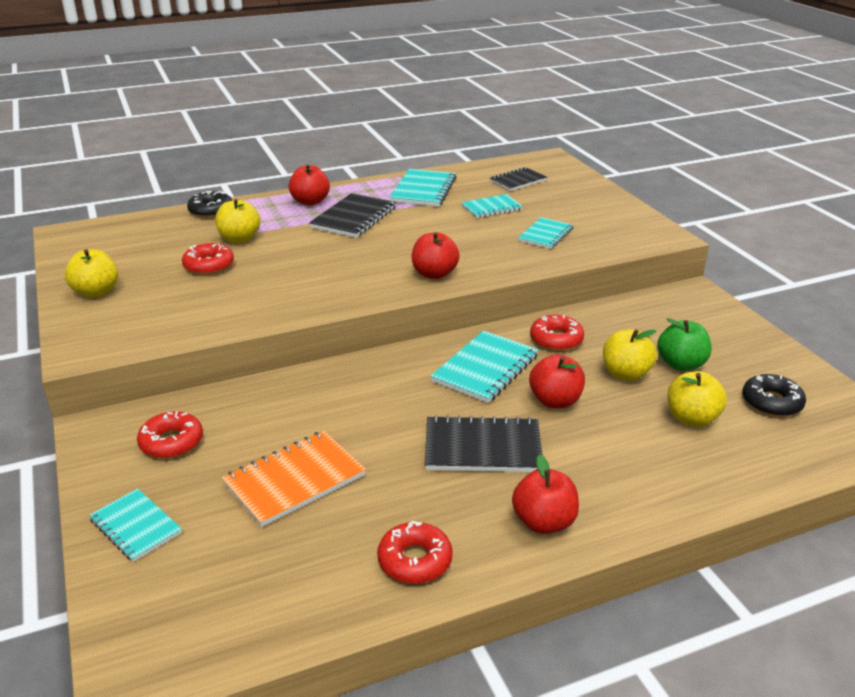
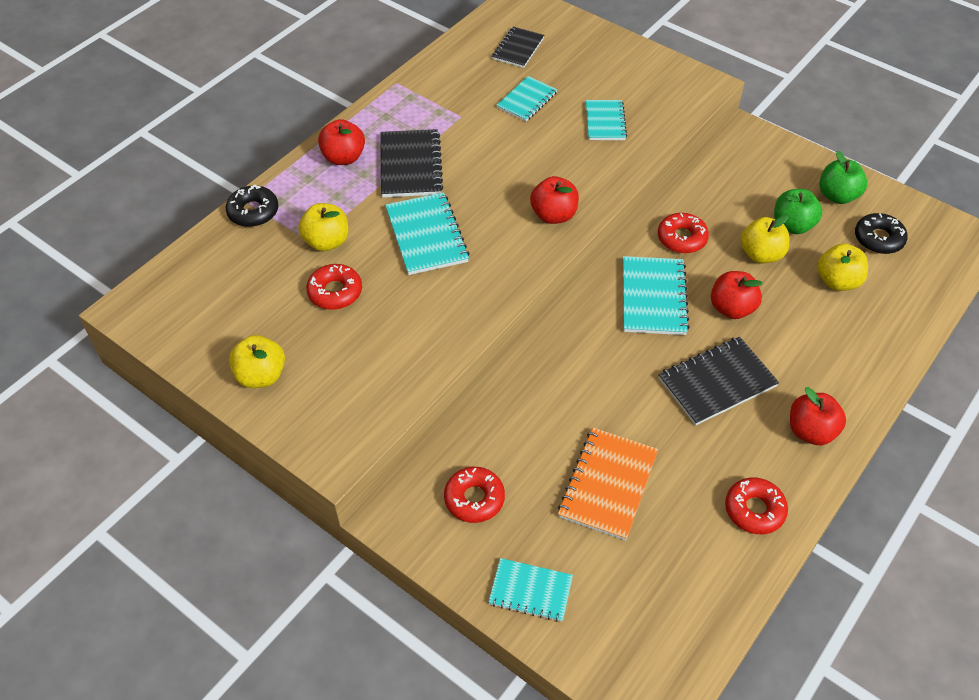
camera: 30 degrees left, 20 degrees up
(423, 190) = (440, 97): turquoise notebook -> turquoise notebook (426, 235)
(753, 358) = (837, 196): none -> green apple

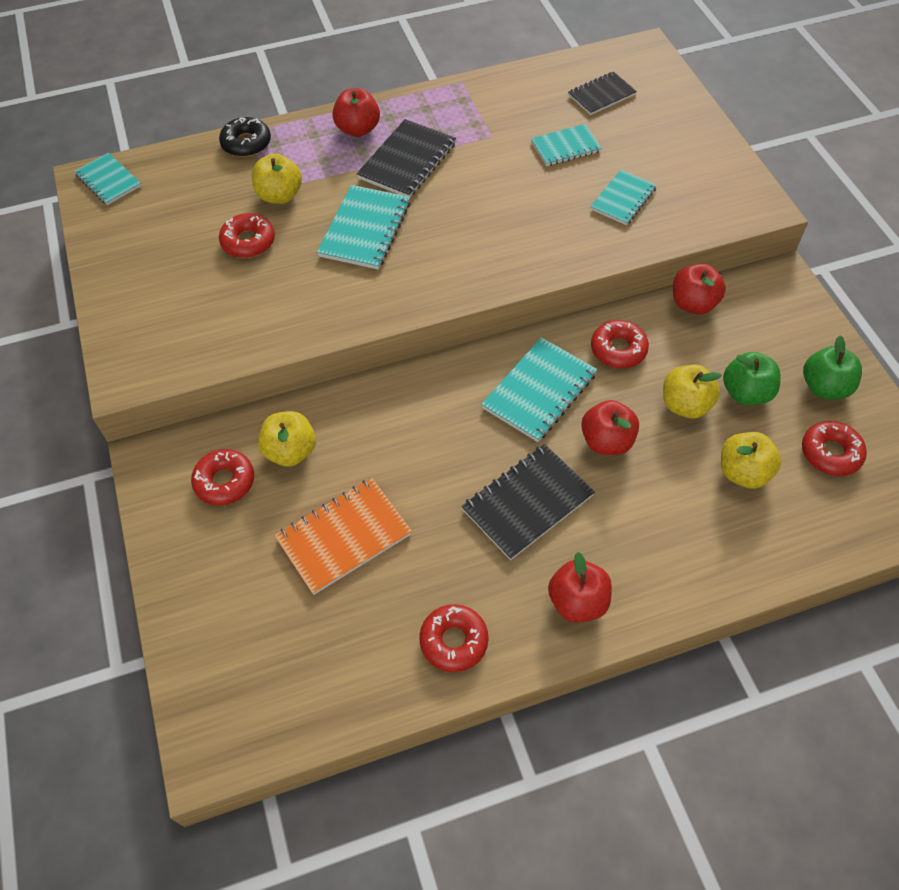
camera: 35 degrees right, 5 degrees up
(261, 376) = (132, 282): yellow apple -> yellow apple (290, 451)
(530, 591) = (199, 587): turquoise notebook -> turquoise notebook (108, 180)
(553, 215) = (493, 264): red apple -> red apple (693, 304)
(717, 382) = (527, 503): black notebook -> black notebook turned 45 degrees counterclockwise
(878, 239) = (830, 453): black donut -> red donut

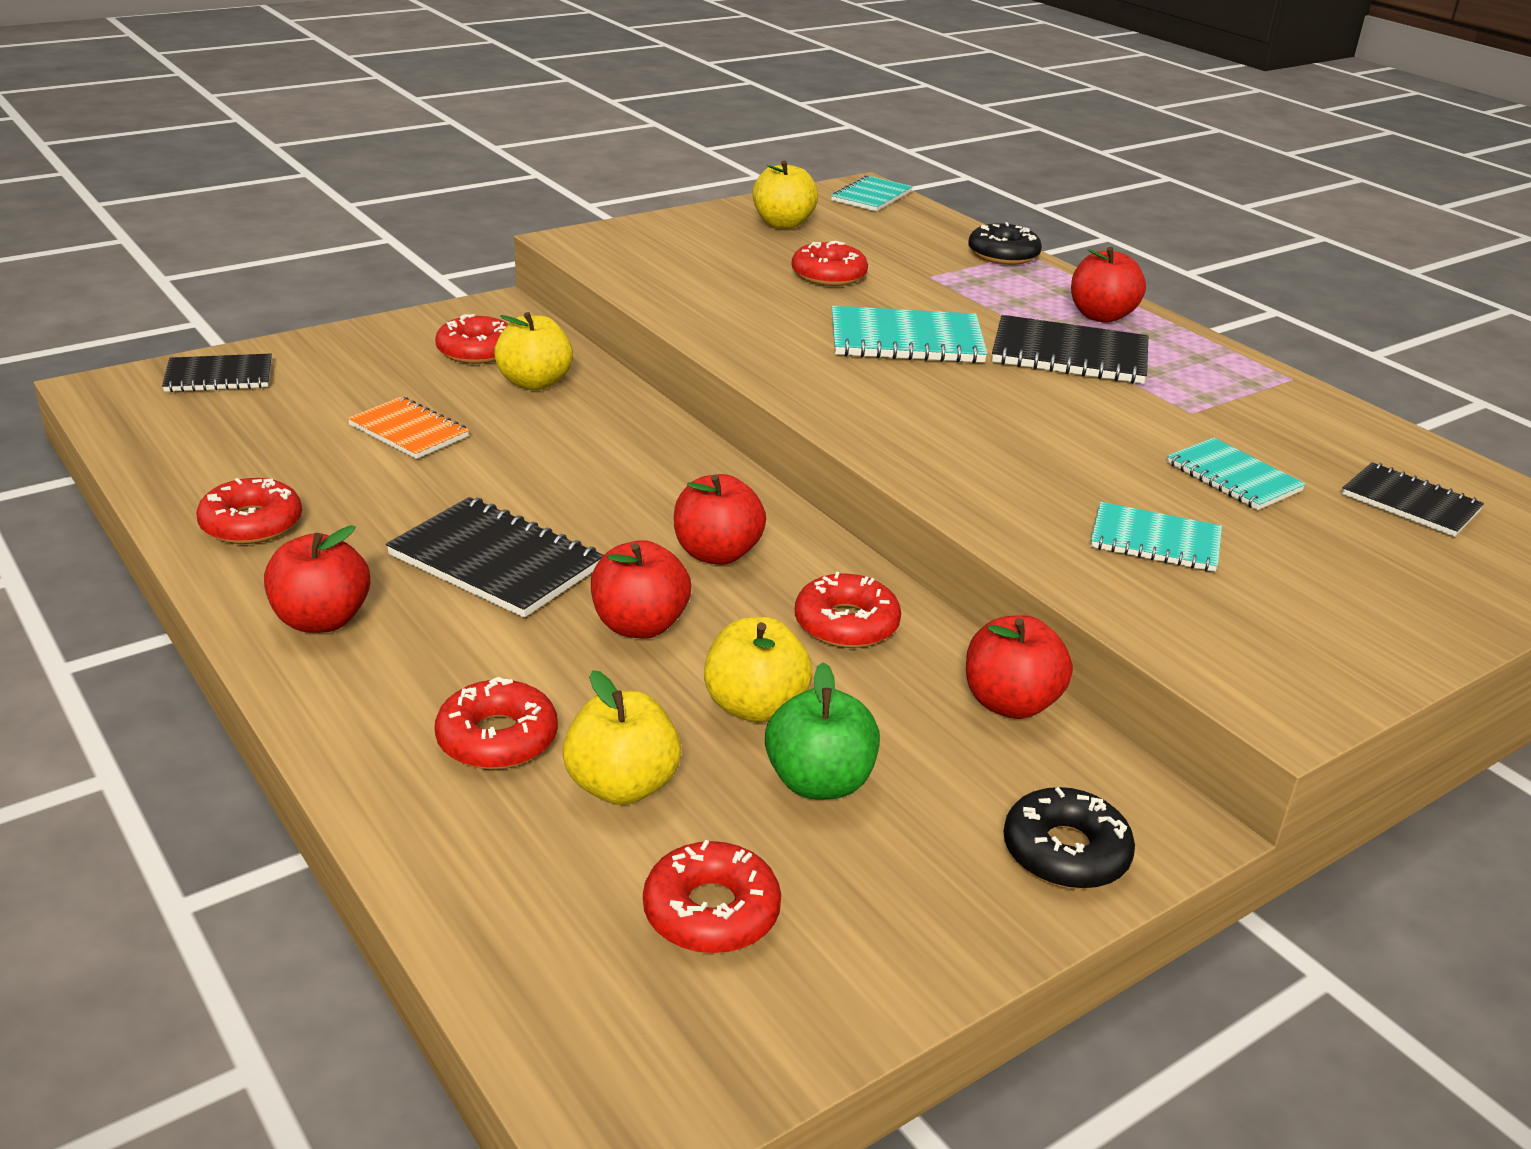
camera: 70 degrees right, 25 degrees down
(211, 665) = (219, 376): none -> black notebook
(280, 195) = (925, 283): yellow apple -> yellow apple (783, 224)
(344, 537) = (409, 431): orange notebook -> orange notebook, size x0.66
(539, 391) = (716, 553): turquoise notebook -> red apple
(701, 521) = (497, 738): none -> red donut
(798, 318) = (1065, 852): none -> black donut
(824, 387) = (889, 899): green apple -> none

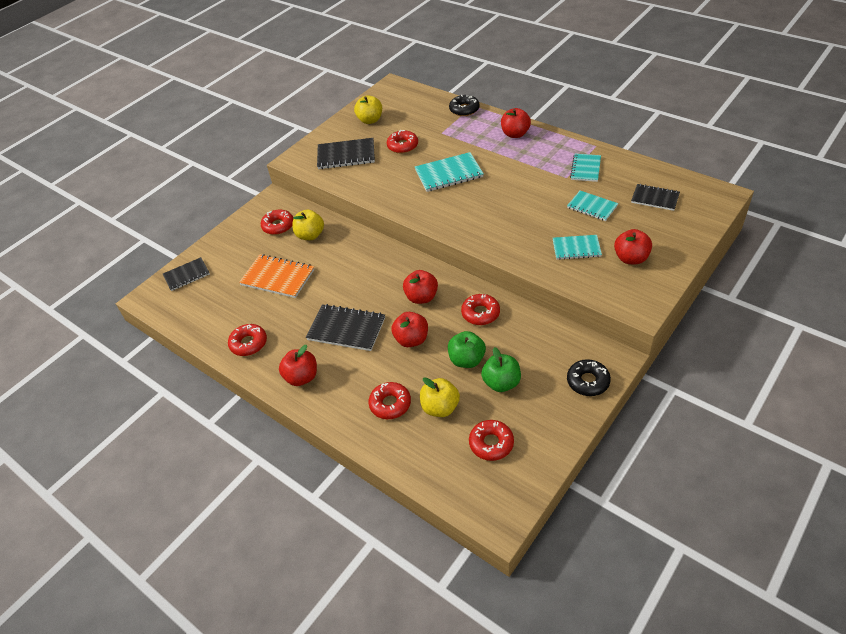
camera: 10 degrees left, 15 degrees up
(409, 431) = (277, 277): orange notebook -> orange notebook, size x1.52
(754, 706) = (467, 360): yellow apple -> green apple
(871, 196) = (397, 90): turquoise notebook -> turquoise notebook (585, 169)
(1010, 703) = (548, 328): red apple -> red apple (631, 258)
(1069, 354) = (512, 161): black notebook -> black notebook (346, 155)

